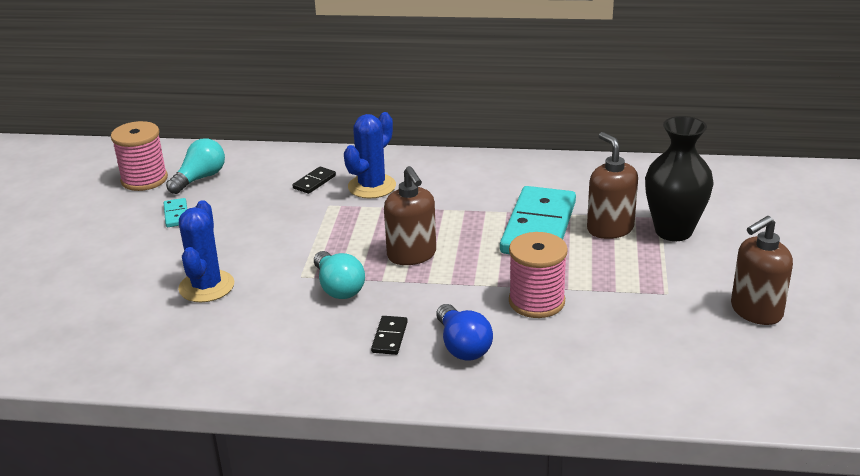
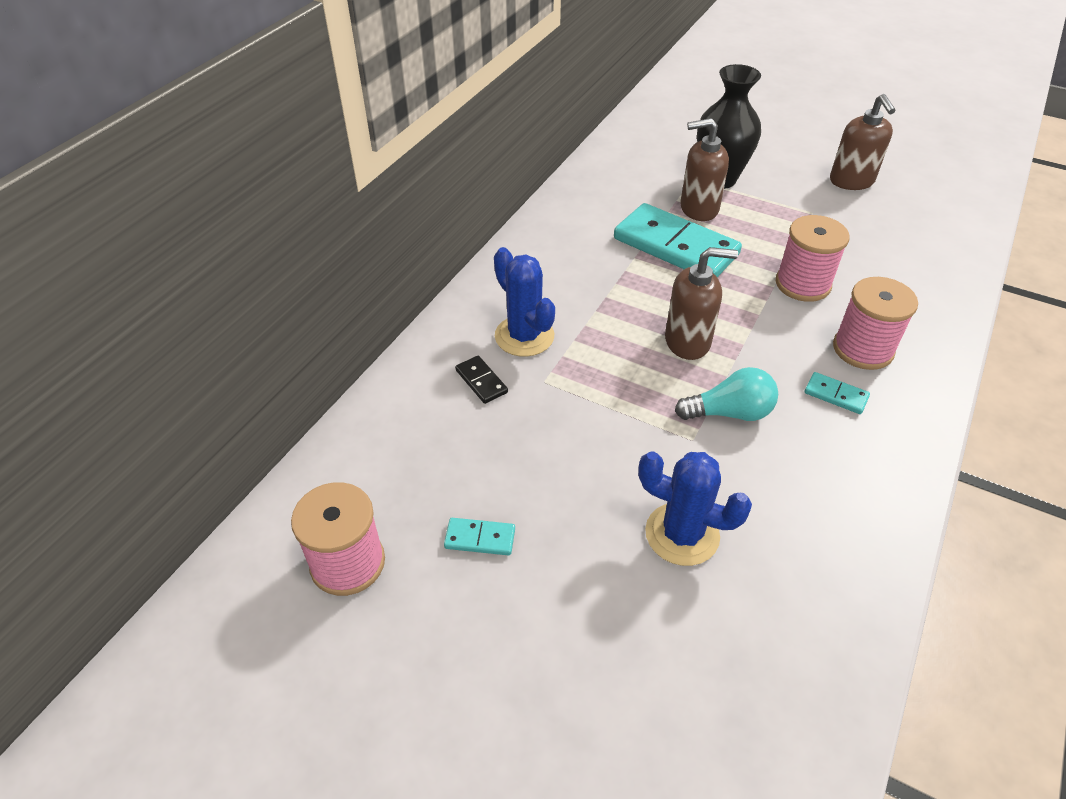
camera: 70 degrees left, 15 degrees up
(200, 178) = (392, 494): turquoise light bulb -> none
(389, 337) = (835, 395): black domino -> turquoise domino
(462, 346) = (863, 349): blue light bulb -> pink spool

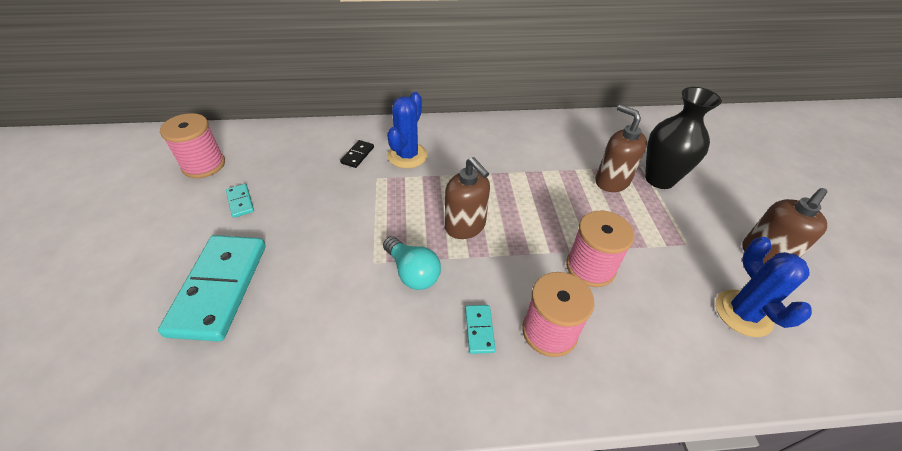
camera: 55 degrees right, 0 degrees up
(675, 247) = (556, 185): turquoise domino -> turquoise domino (219, 288)
(682, 534) = (285, 287): blue cactus -> blue cactus (743, 313)

